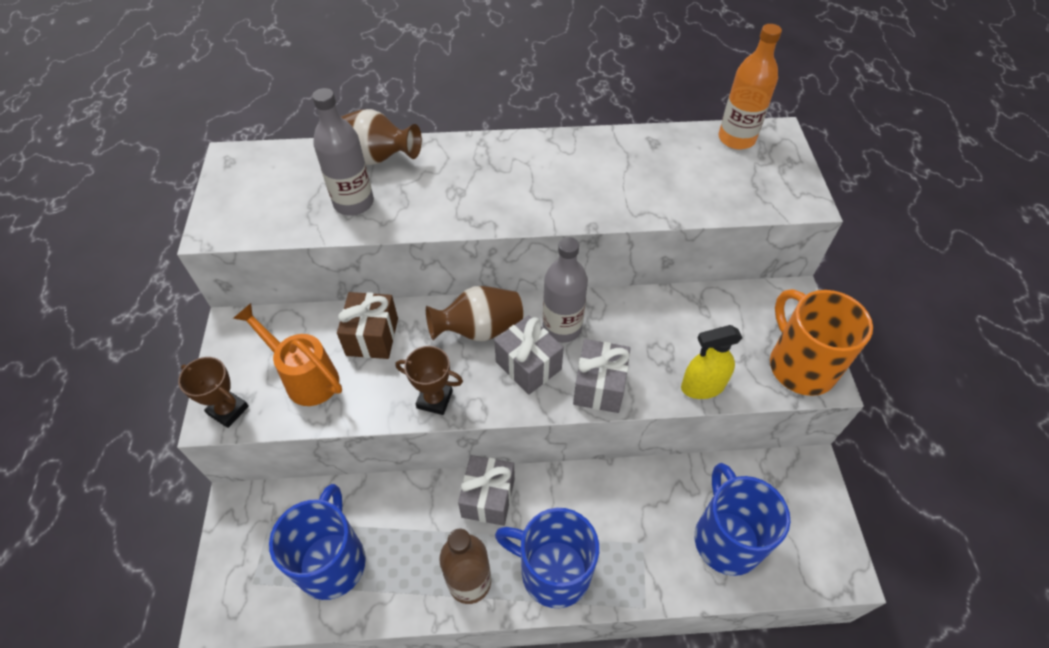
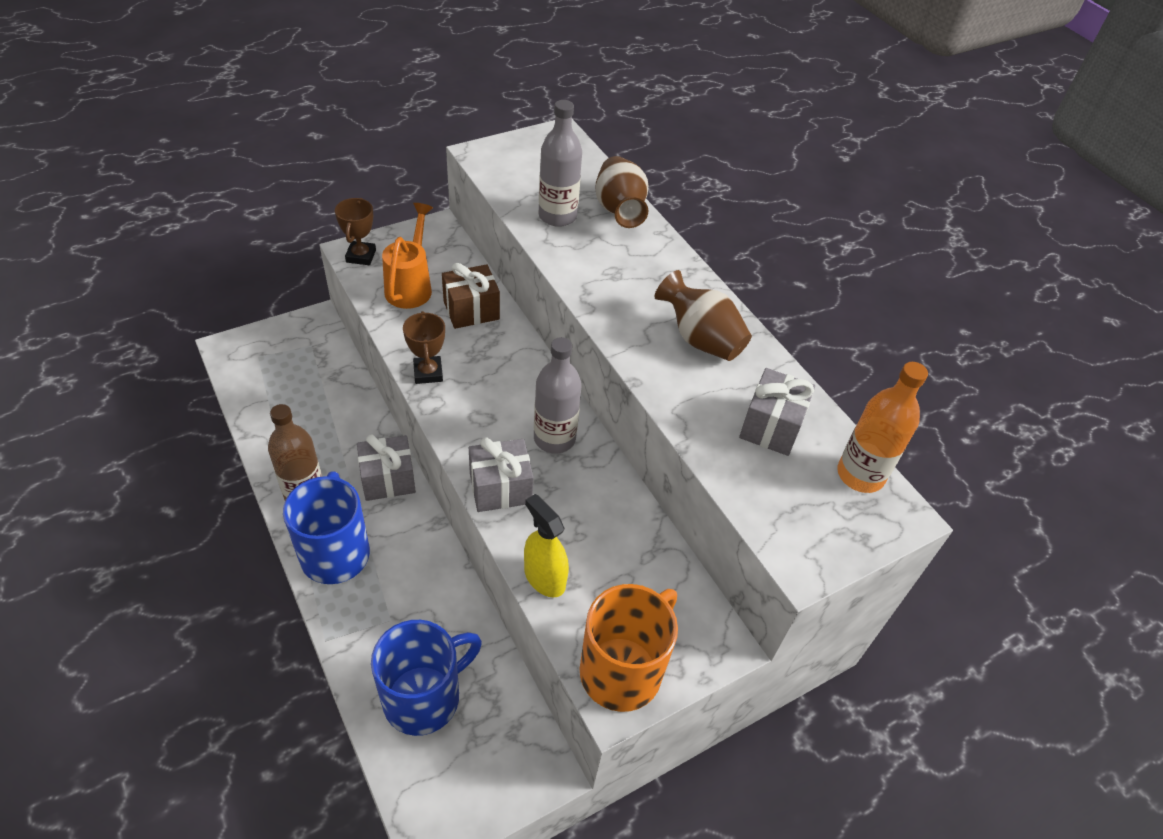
camera: 60 degrees right, 5 degrees down
(332, 561) = (291, 396): blue mug -> none
(479, 329) = (518, 378): brown vase -> brown vase (700, 339)
(528, 365) = (496, 426): grey gift -> grey gift (771, 426)

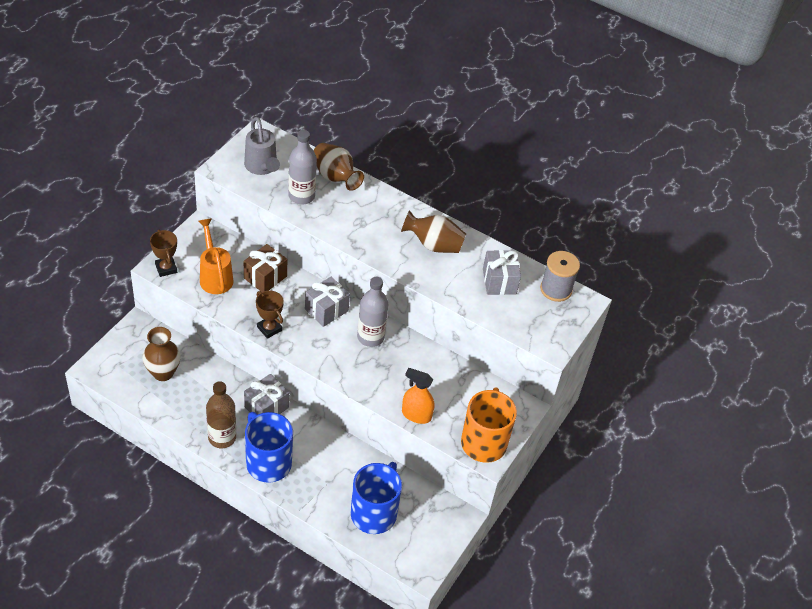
camera: 30 degrees left, 0 degrees up
(299, 385) = (163, 373): none -> brown vase
(500, 488) = (360, 378): grey gift -> grey gift (326, 310)
(532, 169) = (262, 168): none -> grey watering can
(544, 577) = (416, 415): yellow spray bottle -> orange spray bottle
(860, 475) = (556, 289): orange bottle -> grey spool

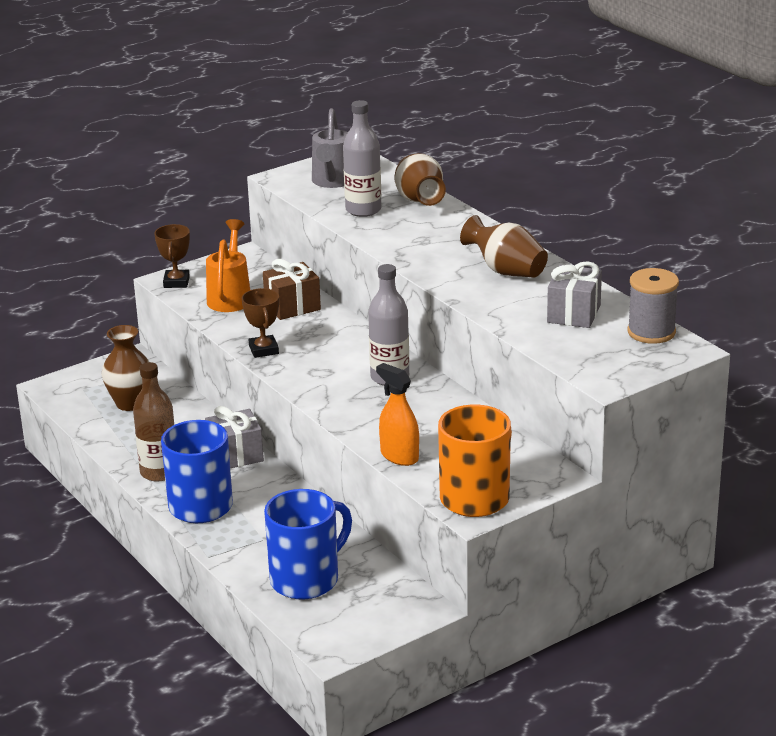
camera: 30 degrees right, 20 degrees down
(326, 310) = (349, 345): grey gift -> none

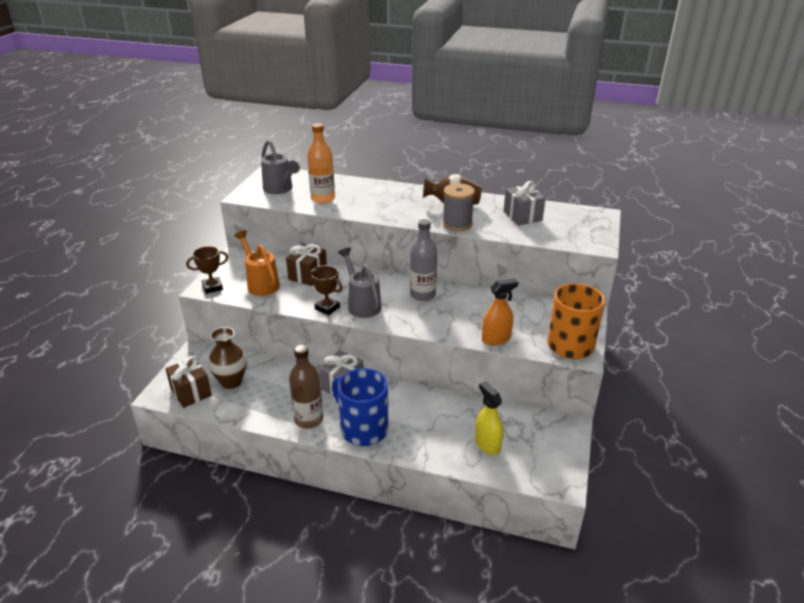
camera: 40 degrees left, 5 degrees up
(81, 397) = (191, 392): none -> brown gift
(176, 282) = (212, 287): brown trophy -> brown trophy turned 75 degrees counterclockwise
(306, 360) = (361, 304): none -> grey watering can
(306, 579) = (487, 444): blue mug -> yellow spray bottle
(363, 210) = (323, 199): grey bottle -> orange bottle
(399, 456) = (496, 339): orange spray bottle -> orange spray bottle turned 150 degrees clockwise
(419, 200) = (346, 184): brown vase -> none
(651, 332) = (572, 212): grey spool -> grey spool (457, 224)

